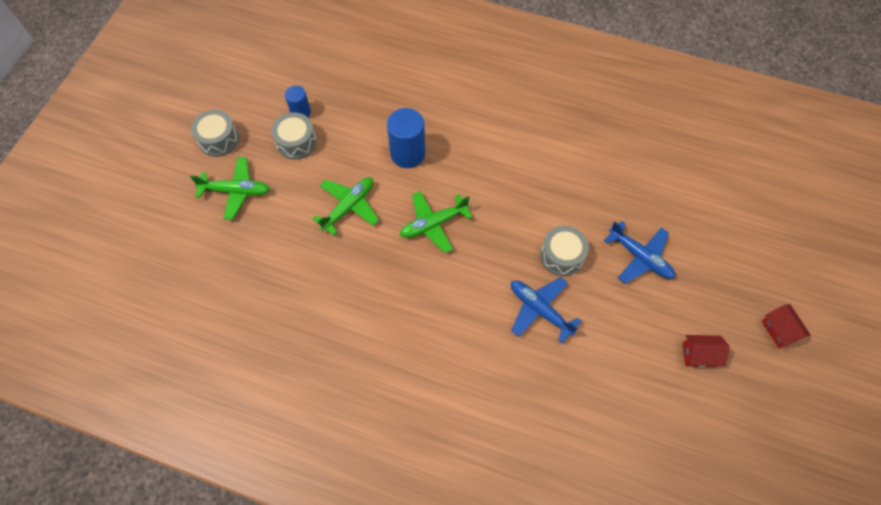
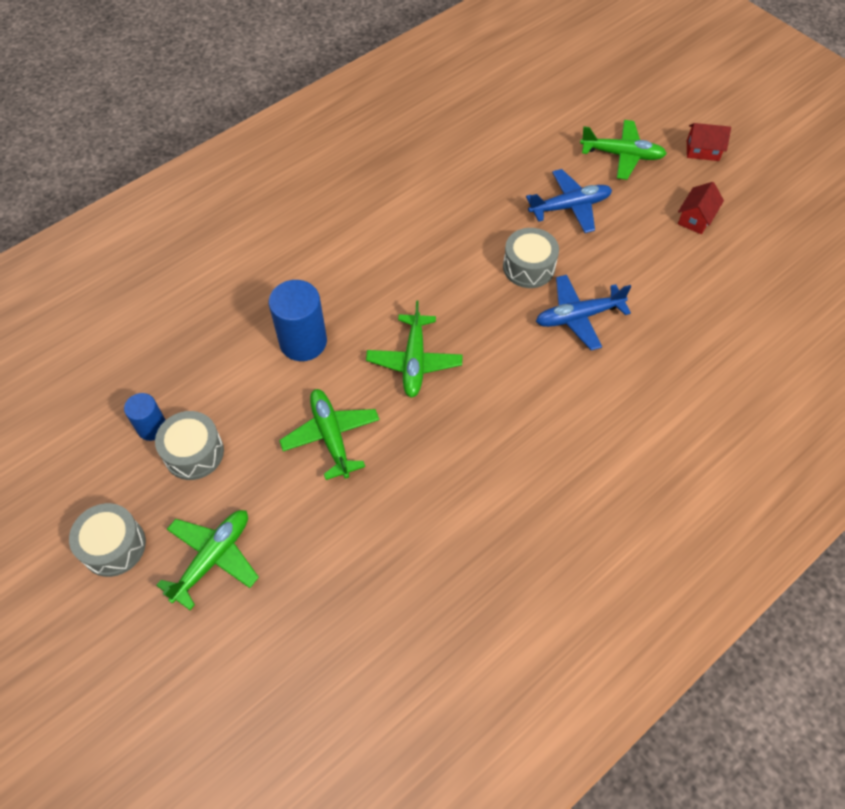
camera: 60 degrees left, 5 degrees down
(723, 271) = (622, 155): none -> green plane

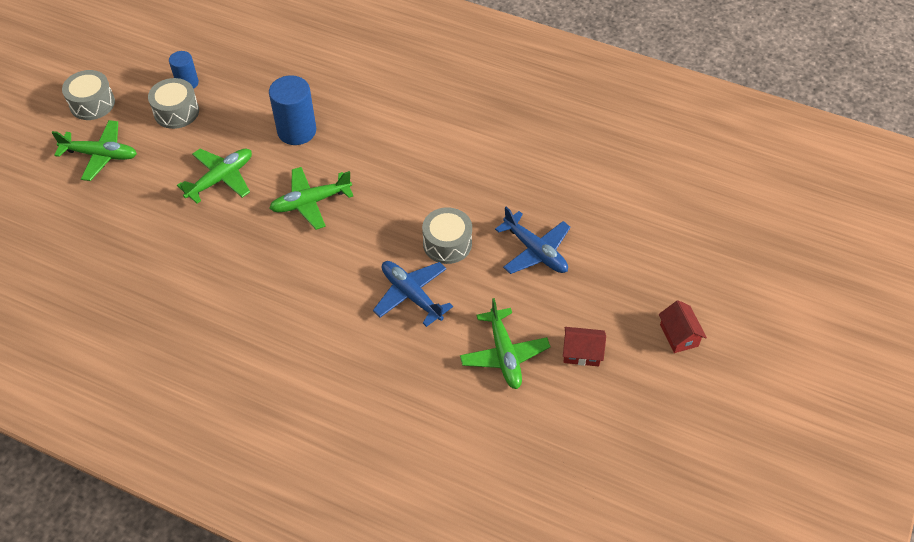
camera: 65 degrees right, 5 degrees down
(622, 155) = (627, 271): green plane -> green plane (504, 355)

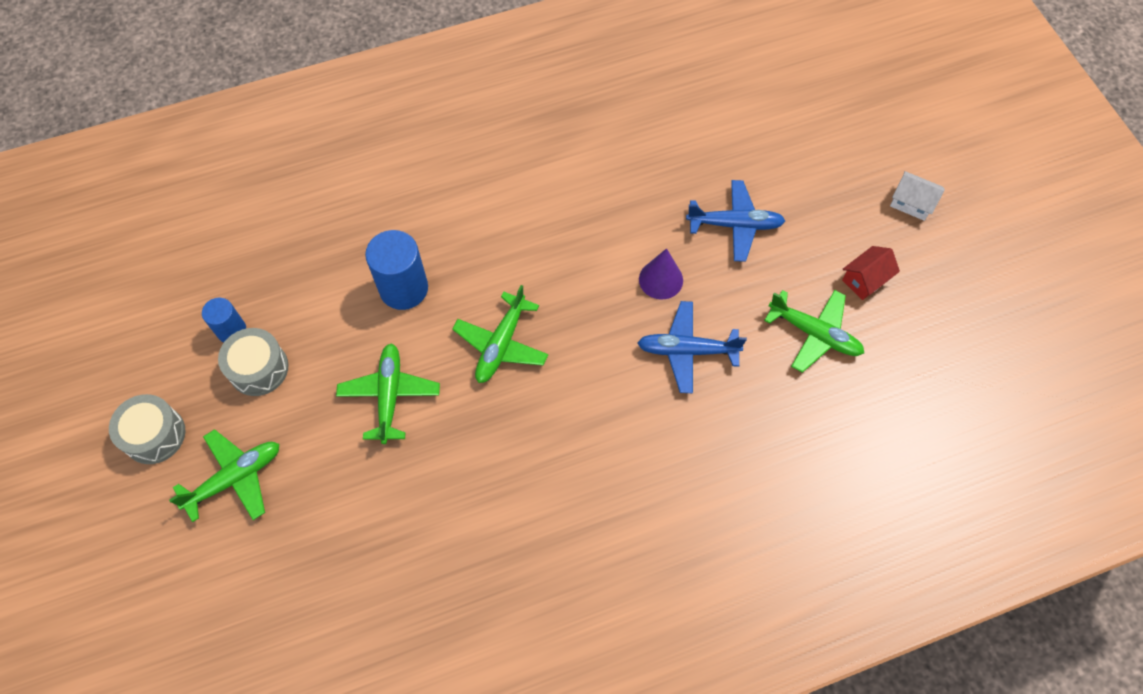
camera: 45 degrees left, 10 degrees up
(447, 243) = (661, 279): grey drum -> purple cone
(679, 335) = (911, 203): red house -> white house

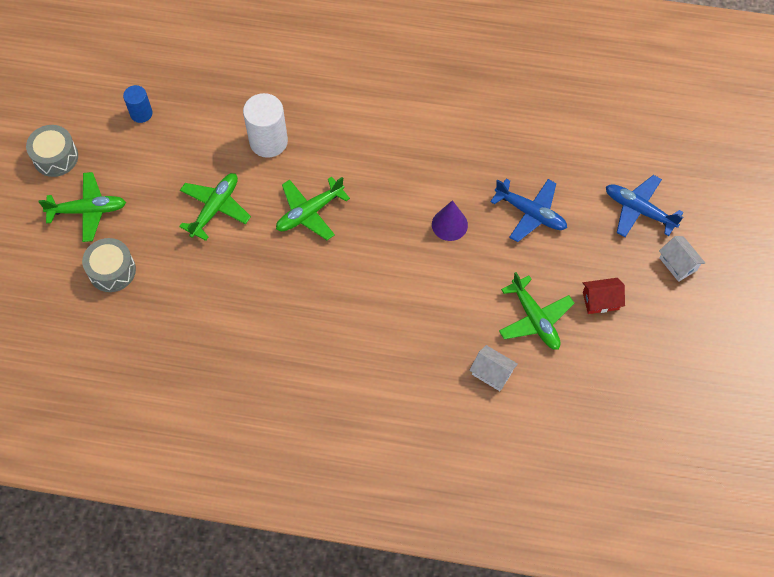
camera: 30 degrees right, 0 degrees up
(258, 368) = (143, 147): grey drum -> grey drum (112, 270)
(403, 288) = (268, 141): blue cylinder -> white cylinder
(686, 350) = (434, 283): blue plane -> blue plane (638, 210)
(811, 416) = (492, 373): none -> white house

